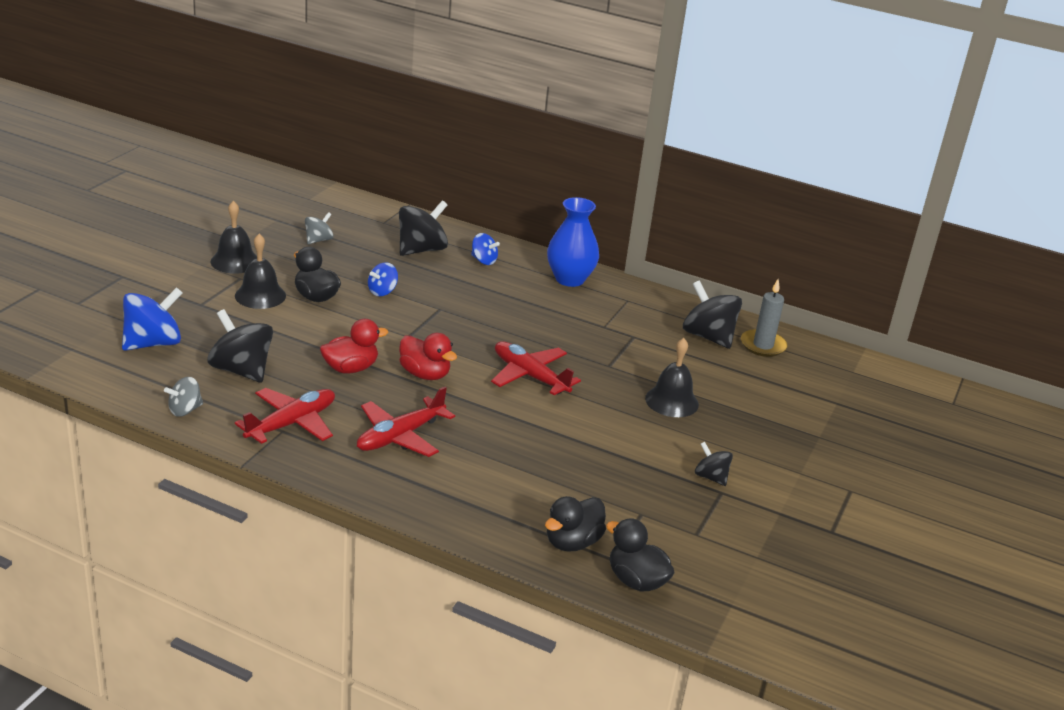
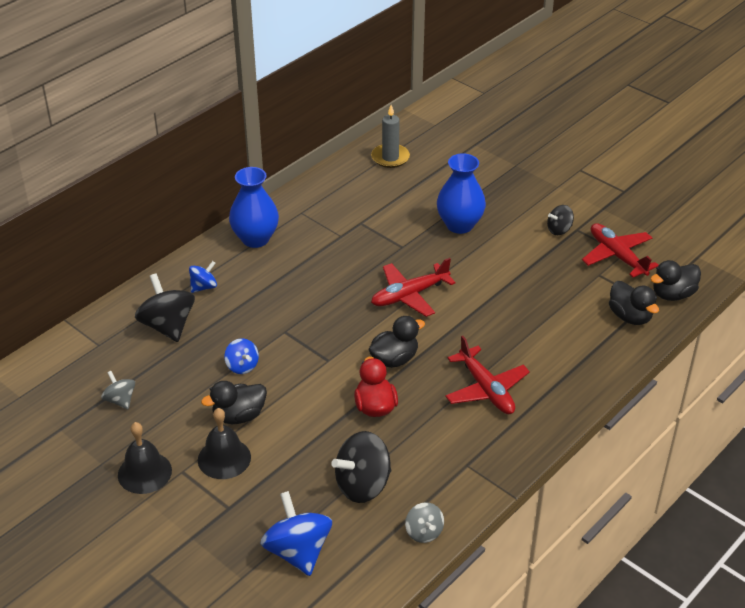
camera: 70 degrees left, 10 degrees up
(292, 423) = (457, 457): red plane -> red plane (617, 256)
(425, 374) = (394, 359): red duck -> black duck
(672, 401) = (459, 225): black bell -> blue vase
(708, 337) = (371, 182): black spinning top -> none

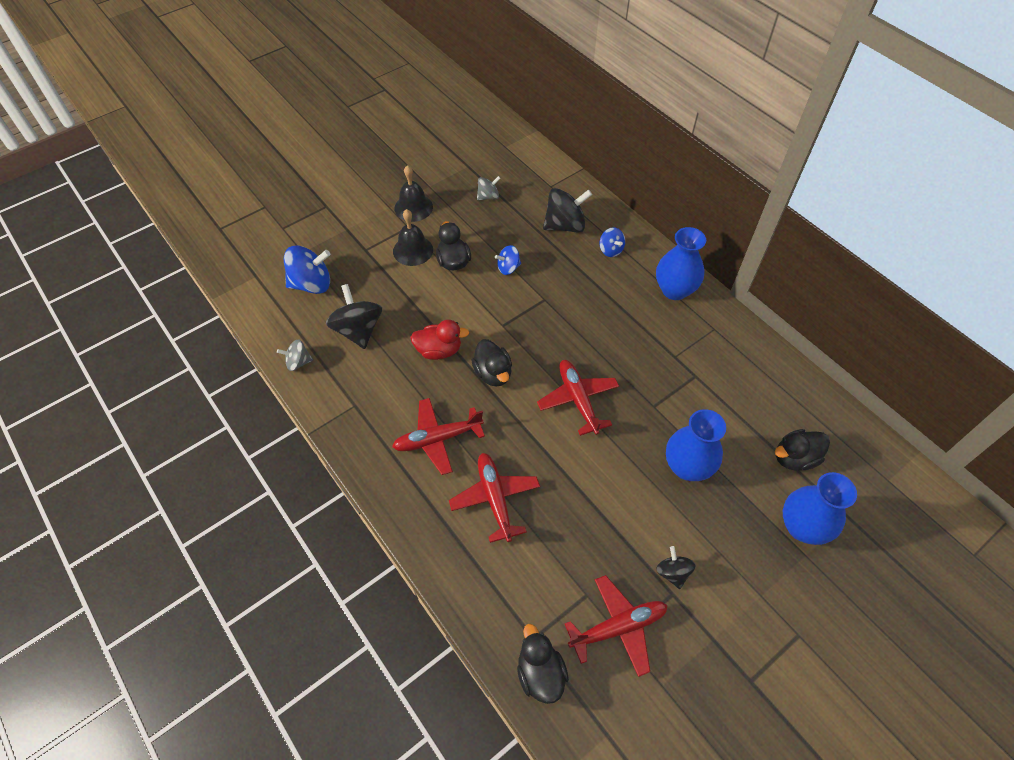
camera: 100 degrees right, 15 degrees up
(390, 158) = (814, 420): grey candle -> none
(492, 166) = (802, 527): none -> blue vase
(535, 339) = (495, 498): none -> red plane
(630, 316) = (511, 607): black duck -> black duck (794, 458)

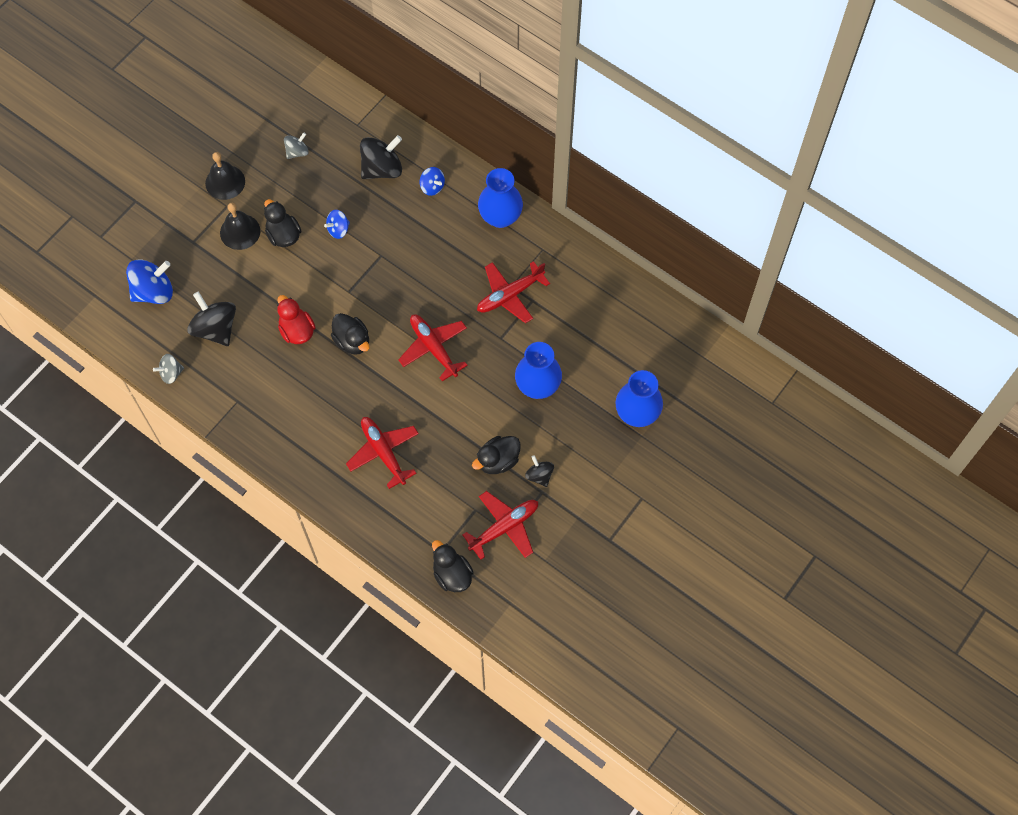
camera: 15 degrees left, 10 degrees up
(437, 439) = (320, 413): red plane -> red plane (509, 295)
(439, 350) = (297, 331): red duck -> red duck turned 105 degrees counterclockwise
(794, 458) = (625, 356): black duck -> black duck (498, 461)

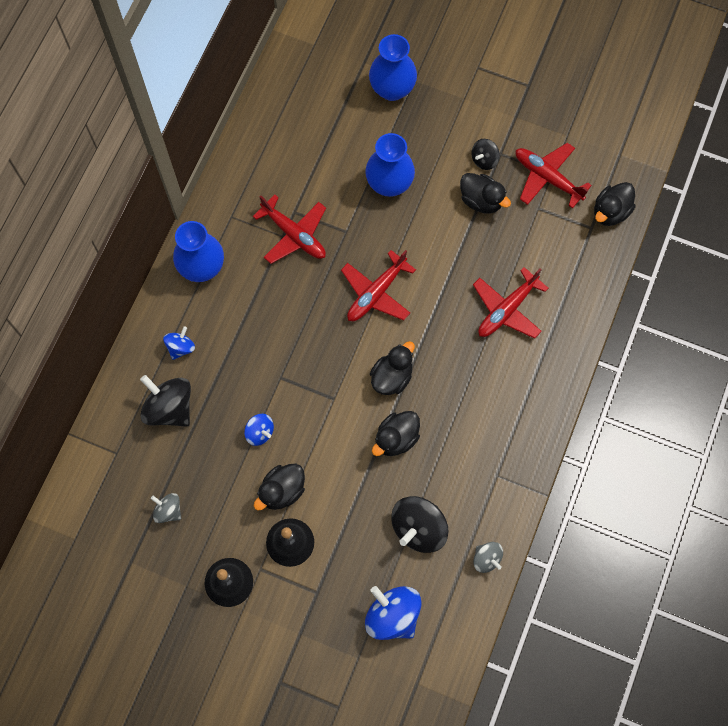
camera: 105 degrees left, 5 degrees up
(297, 331) = (396, 438): red duck -> black duck

